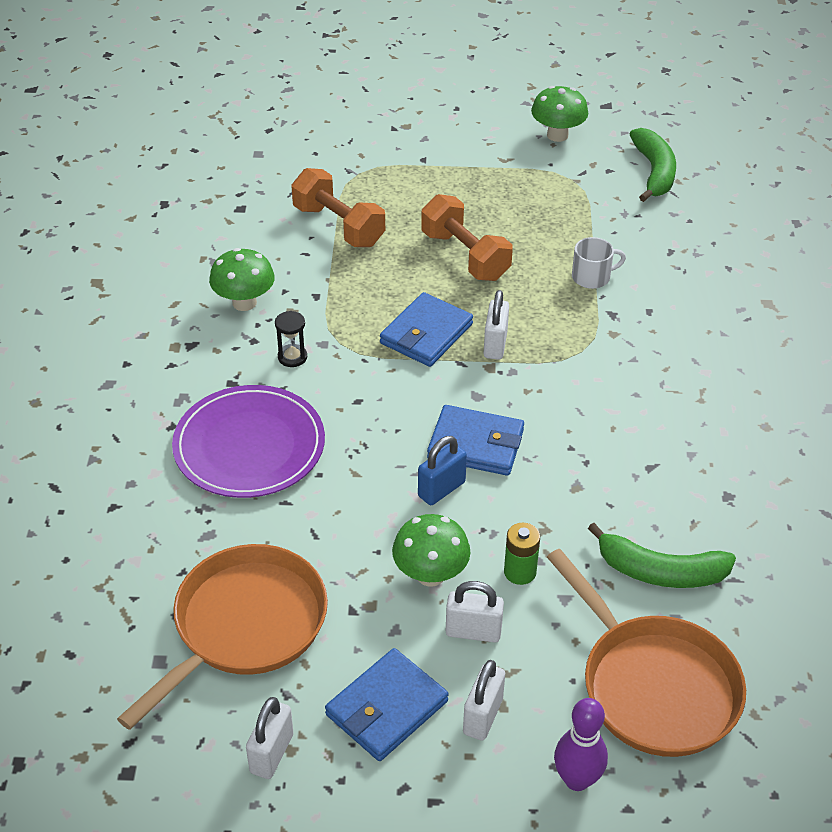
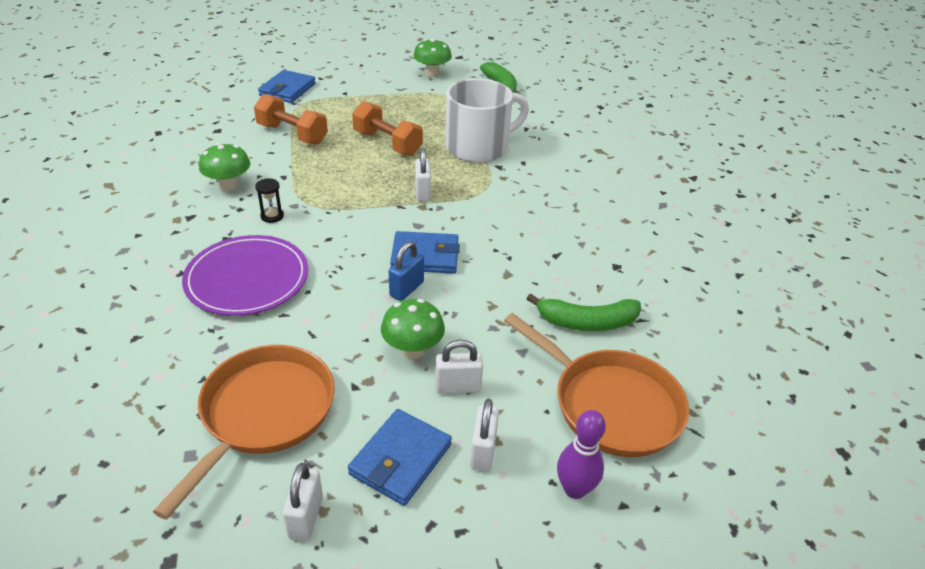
camera: 15 degrees left, 5 degrees down
(426, 334) = (370, 191): blue wallet -> blue wallet (287, 89)
(520, 572) = (482, 338): green battery -> none
(592, 277) = (478, 147): white mug -> white mug, size x2.34

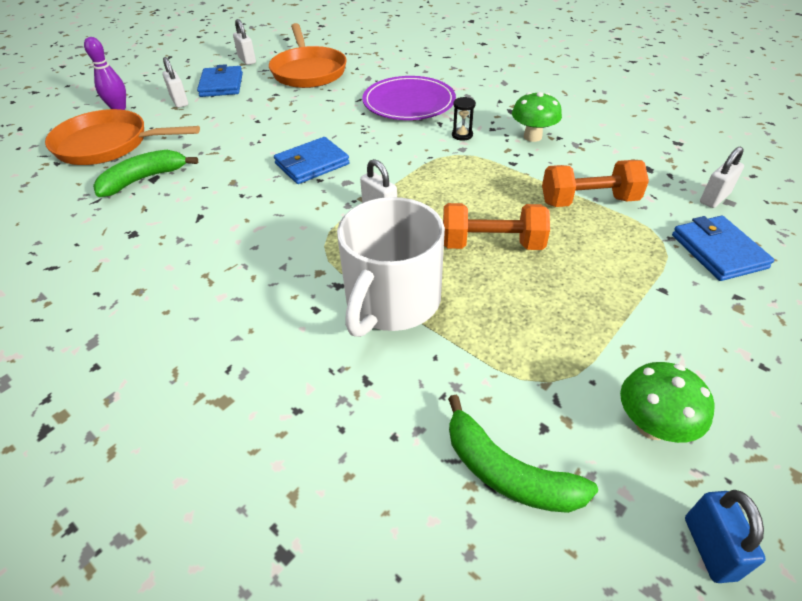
camera: 145 degrees right, 5 degrees up
(406, 289) = (300, 140): blue padlock -> blue padlock (709, 548)
(413, 350) = (259, 117): green mushroom -> none
(458, 387) = (215, 115): white padlock -> white padlock (714, 198)

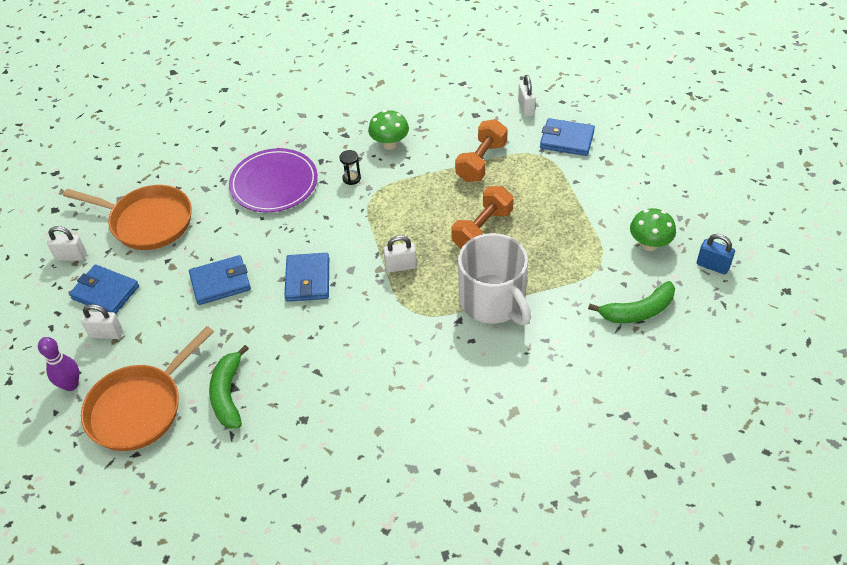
camera: 55 degrees left, 5 degrees up
(271, 124) = (220, 282): none -> blue wallet

